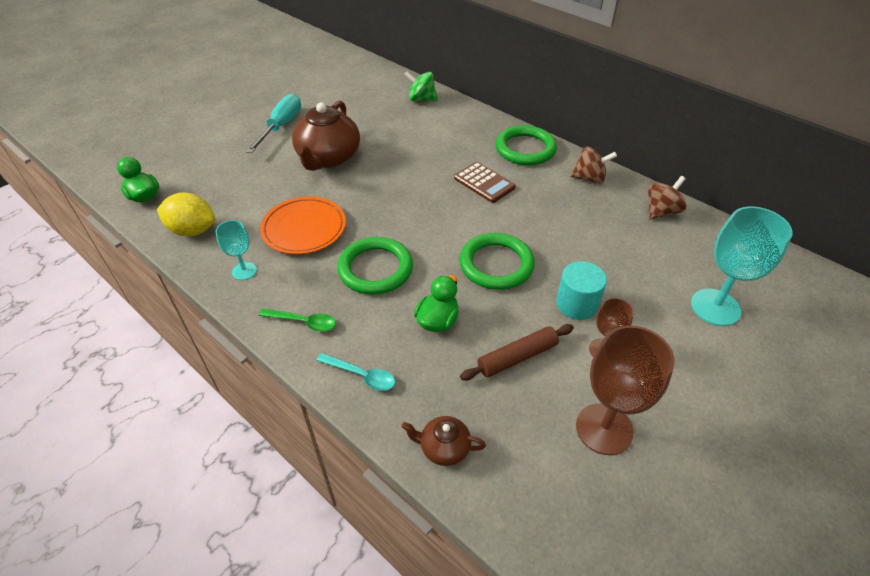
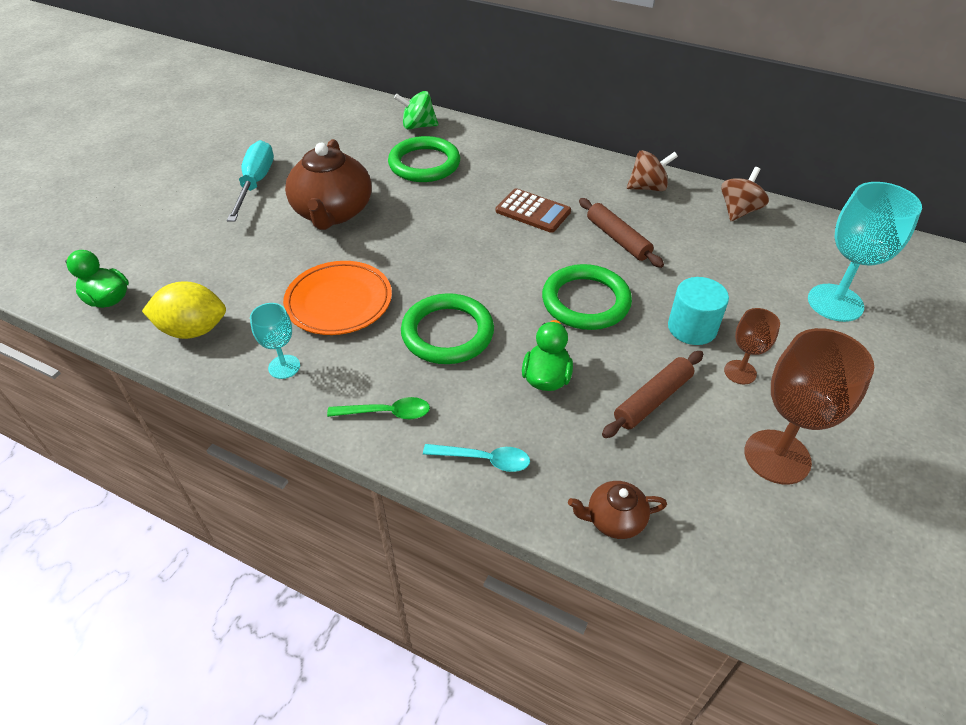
camera: 15 degrees left, 0 degrees up
(525, 149) = (563, 166): green ring -> green ring (424, 164)
(545, 217) = (618, 239): none -> brown rolling pin

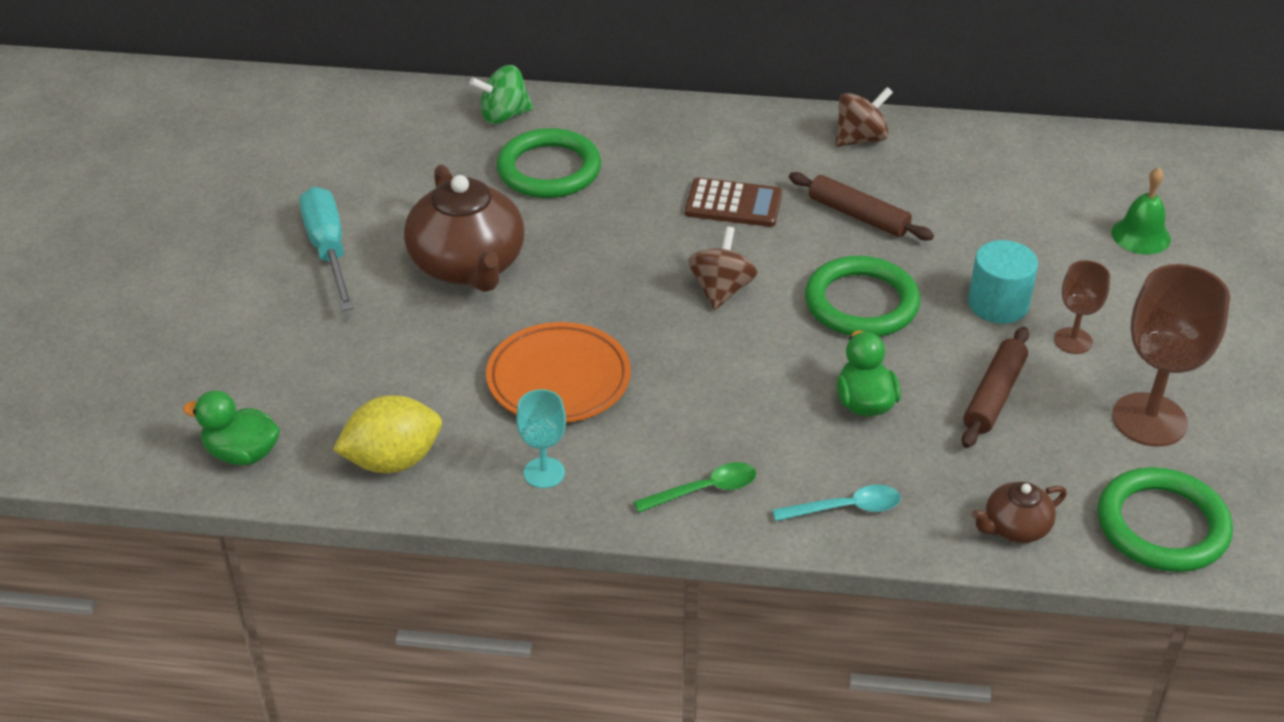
camera: 20 degrees left, 5 degrees down
(447, 333) = (719, 382): green ring -> green ring (1162, 525)
(738, 211) = (985, 146): brown spinning top -> brown spinning top (721, 290)
(835, 303) = (1141, 235): turquoise goblet -> green bell

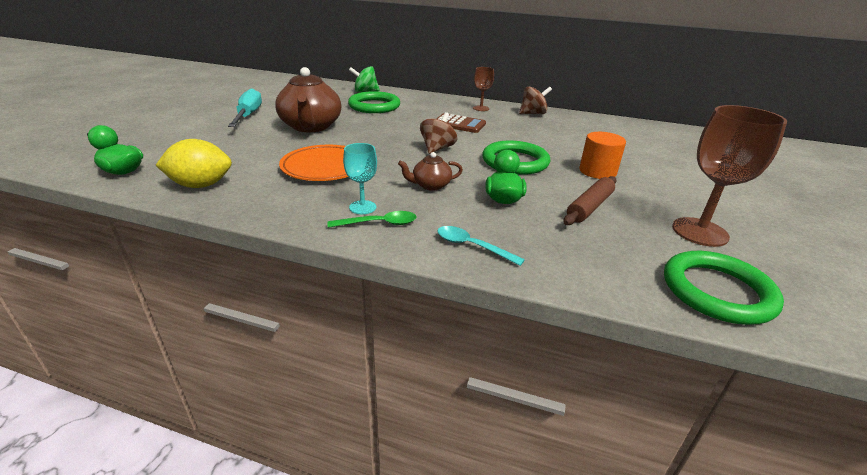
camera: 10 degrees right, 10 degrees down
(544, 473) = (284, 202): turquoise goblet -> turquoise goblet (362, 207)
(846, 508) = (472, 246): turquoise spoon -> turquoise spoon turned 150 degrees counterclockwise
(858, 216) = (524, 134): brown rolling pin -> none
(998, 304) = (597, 171): turquoise cylinder -> orange cylinder
(1015, 527) = (596, 275): brown teapot -> brown teapot (430, 185)
(1073, 341) = (644, 191): brown goblet -> brown goblet (481, 108)
(1141, 235) = (686, 157): green bell -> none

